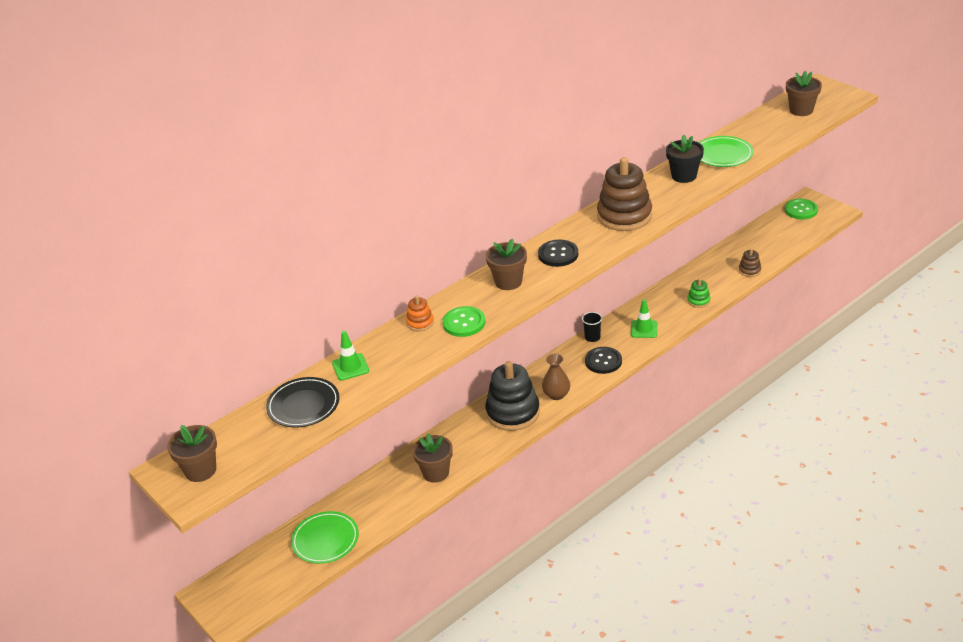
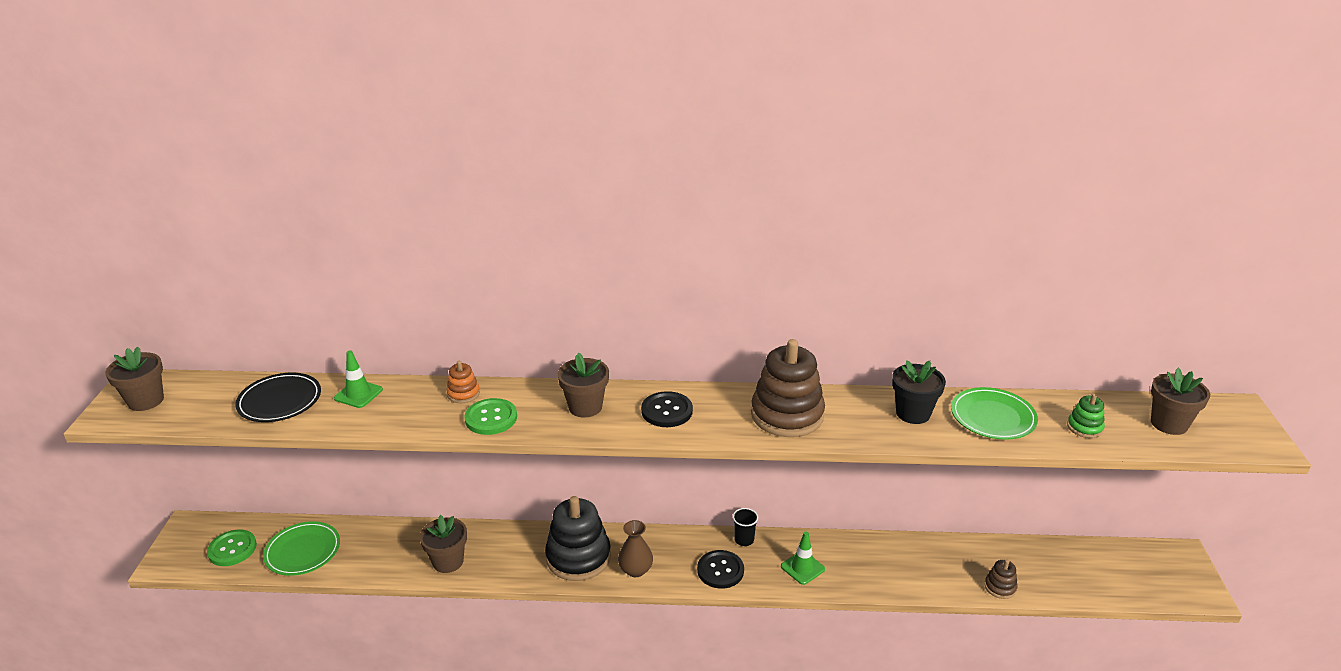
camera: 40 degrees right, 5 degrees down
(698, 301) = (898, 579): green stacking toy -> green stacking toy (1084, 427)
(801, 210) = (1156, 562): green button -> green button (232, 549)

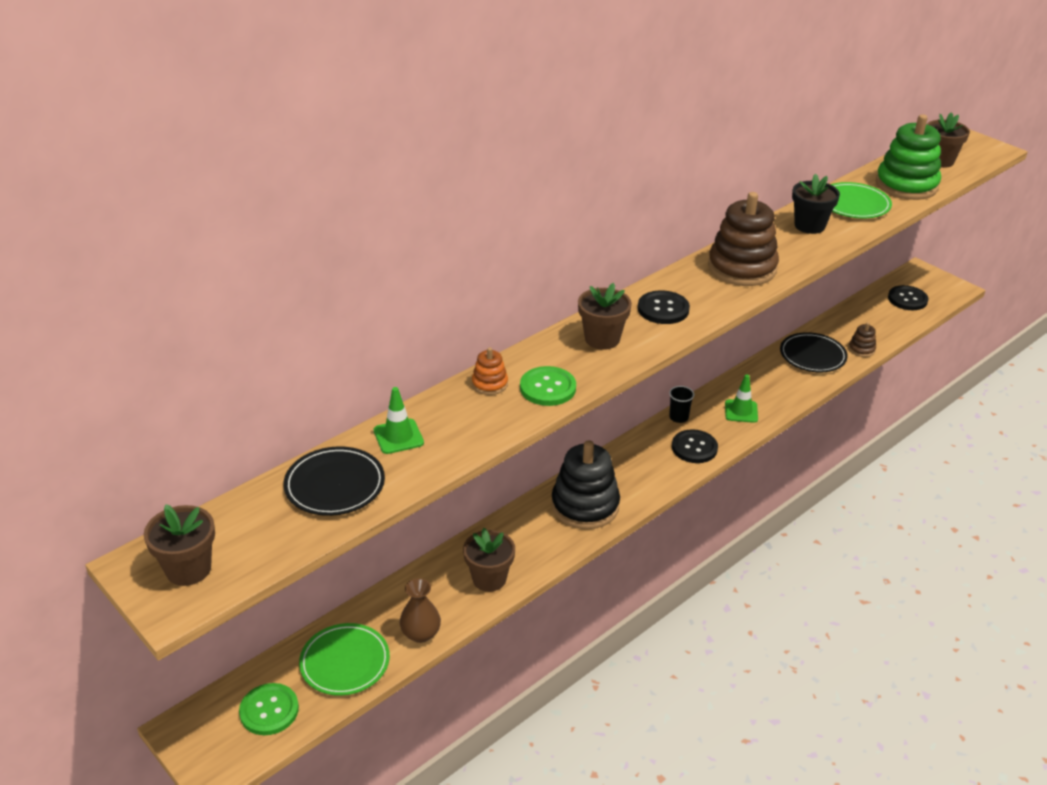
camera: 45 degrees left, 5 degrees up
(635, 570) = (639, 486): brown vase -> brown vase (421, 633)
(940, 563) = (812, 356): none -> black plate
(1084, 427) = (906, 185): green stacking toy -> green stacking toy, size x2.17
(1125, 572) = (907, 299): none -> black button

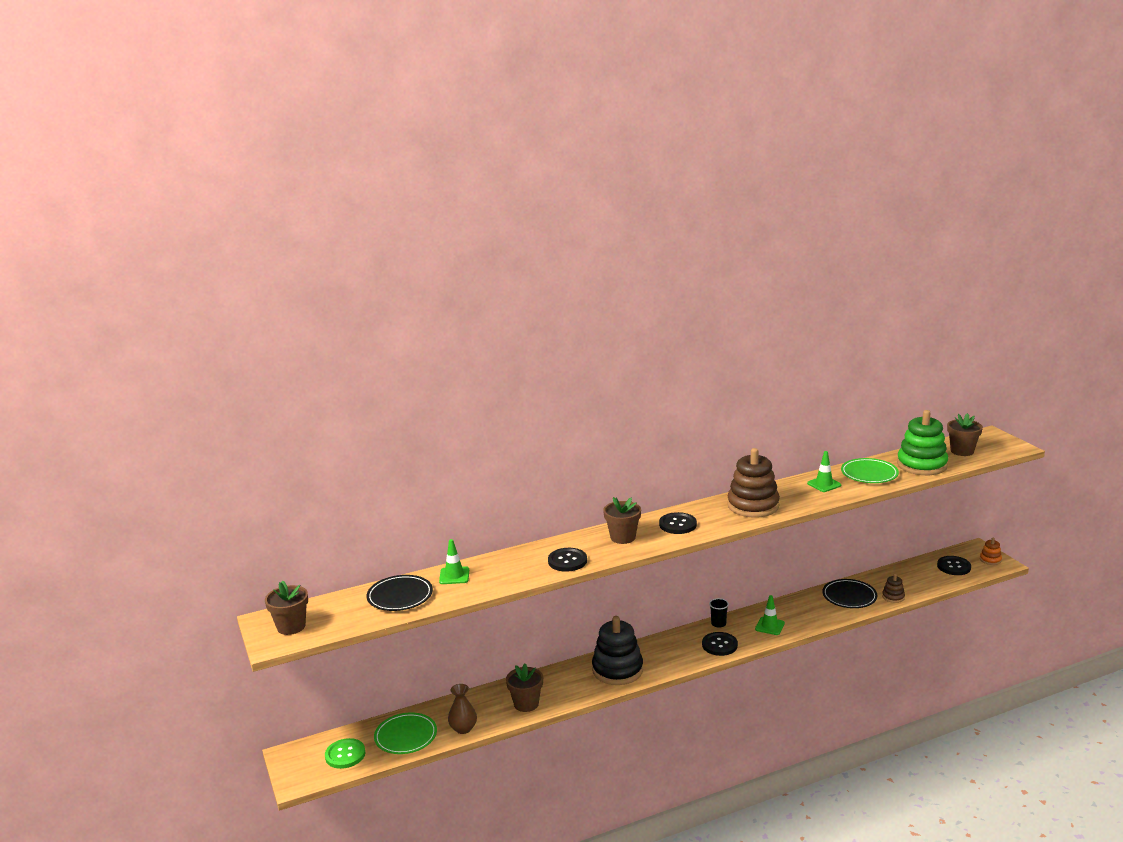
camera: 20 degrees right, 15 degrees down
(489, 384) = (530, 554): orange stacking toy -> orange stacking toy (990, 560)
(548, 388) = (567, 561): green button -> black button
(809, 226) = (824, 484): black flower pot -> green traffic cone

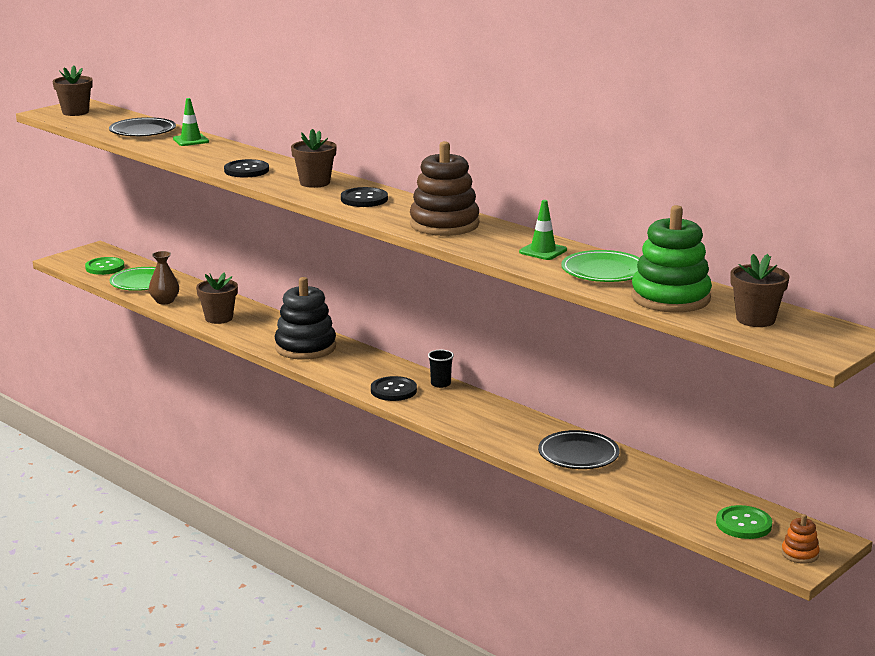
camera: 65 degrees right, 0 degrees up
(769, 626) = (458, 413): green traffic cone -> none
(893, 597) = (605, 484): brown stacking toy -> none
(953, 567) = (743, 524): black button -> green button

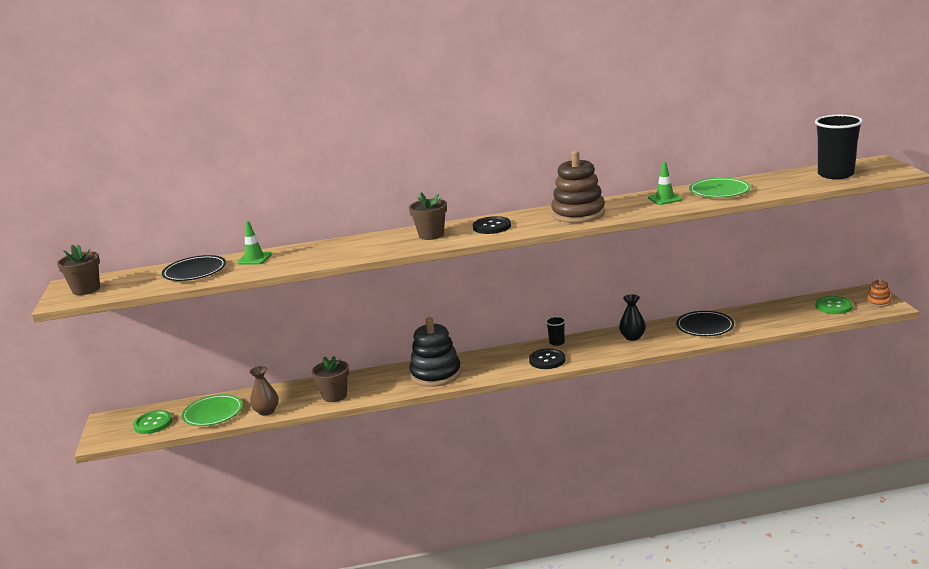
camera: 50 degrees left, 0 degrees up
(246, 170) = (364, 251): black button -> none
(500, 420) = (632, 337): none -> black vase
(670, 298) = (782, 185): green stacking toy -> none
(755, 319) = (835, 174): brown flower pot -> black cup

